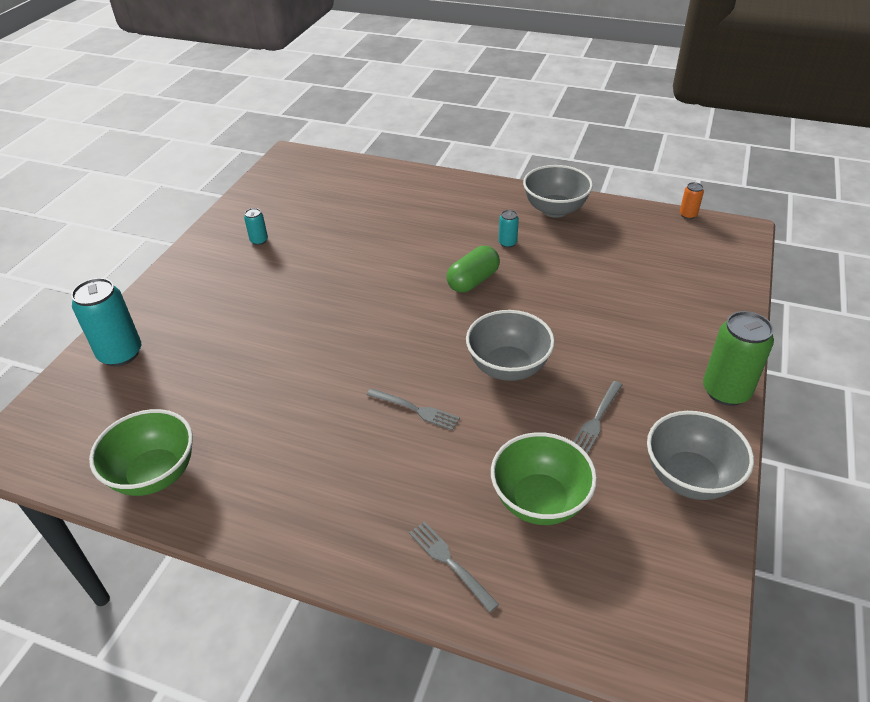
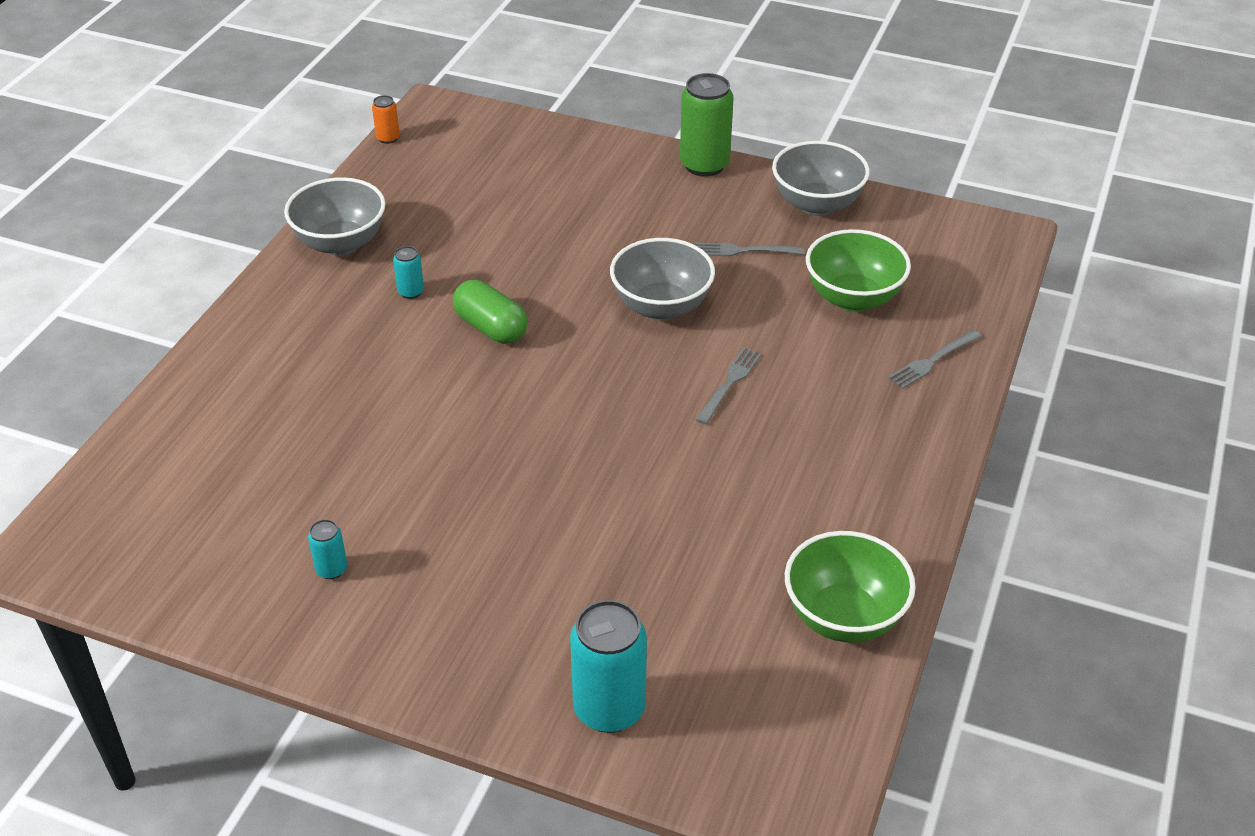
camera: 90 degrees left, 0 degrees up
(597, 419) = (743, 250): grey fork -> grey fork turned 150 degrees clockwise

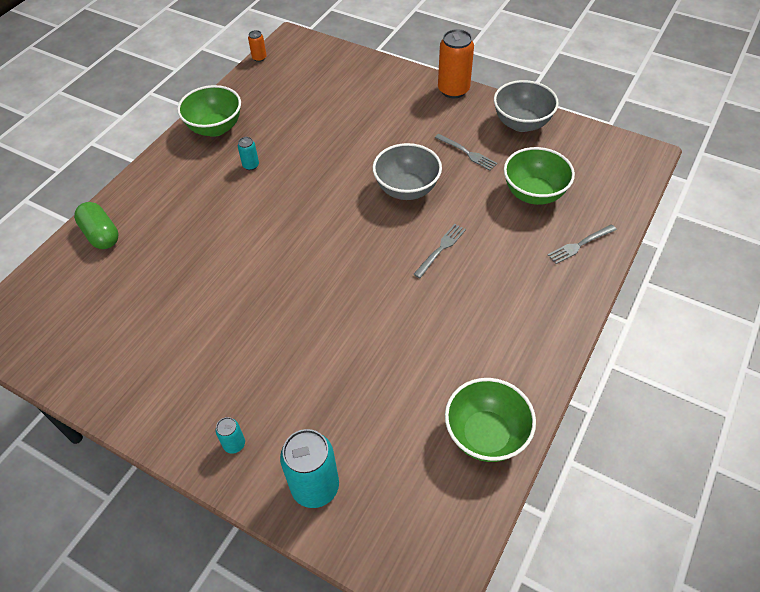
camera: 10 degrees right, 10 degrees up
(331, 569) = (159, 360): turquoise can -> turquoise can (234, 444)
(341, 243) = (215, 128): grey bowl -> green bowl
(491, 328) = (295, 195): green capsule -> green capsule (101, 235)
(704, 165) = (453, 90): green can -> orange can
(743, 250) = (467, 153): grey fork -> grey fork turned 150 degrees counterclockwise

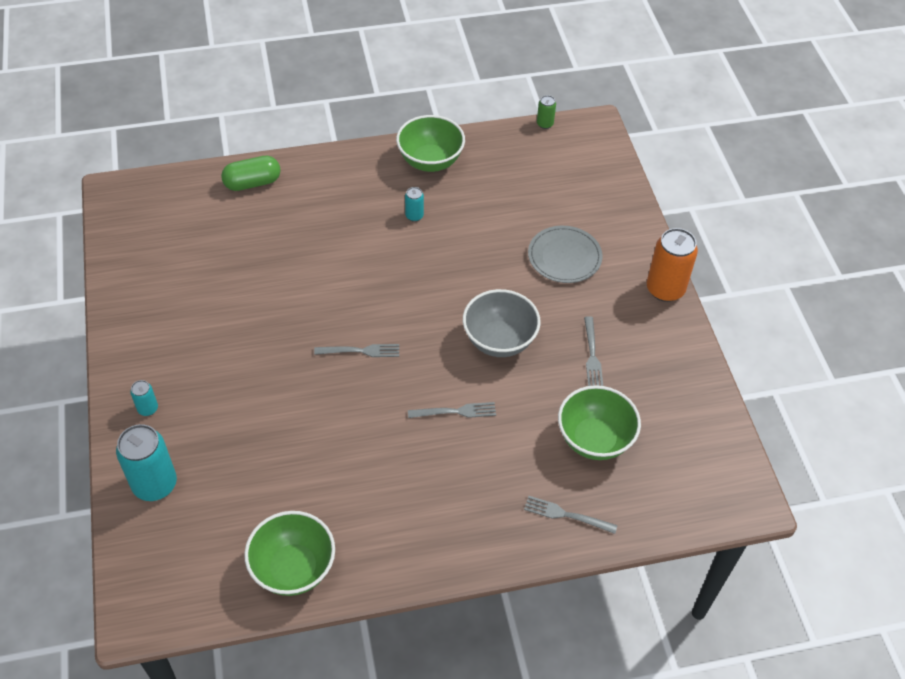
camera: 45 degrees right, 0 degrees up
(101, 235) = (252, 183): green capsule -> green capsule turned 60 degrees clockwise
(259, 58) = (545, 124): orange can -> green can
(333, 268) = (361, 351): none -> grey fork
(376, 116) = (564, 256): none -> grey plate
(521, 123) = (679, 372): grey bowl -> none

